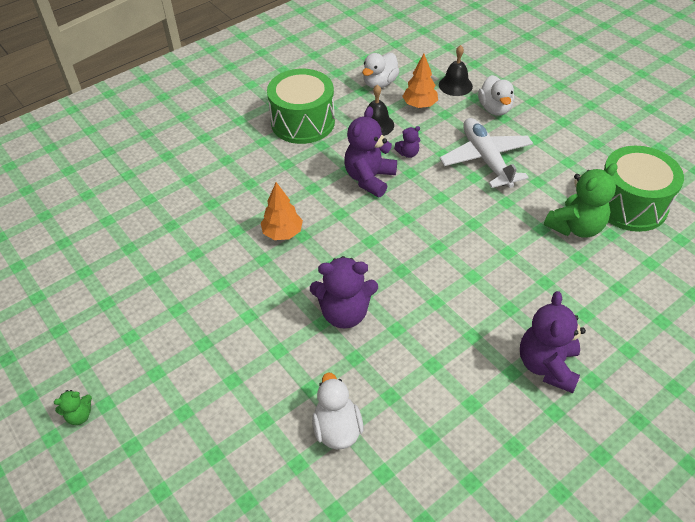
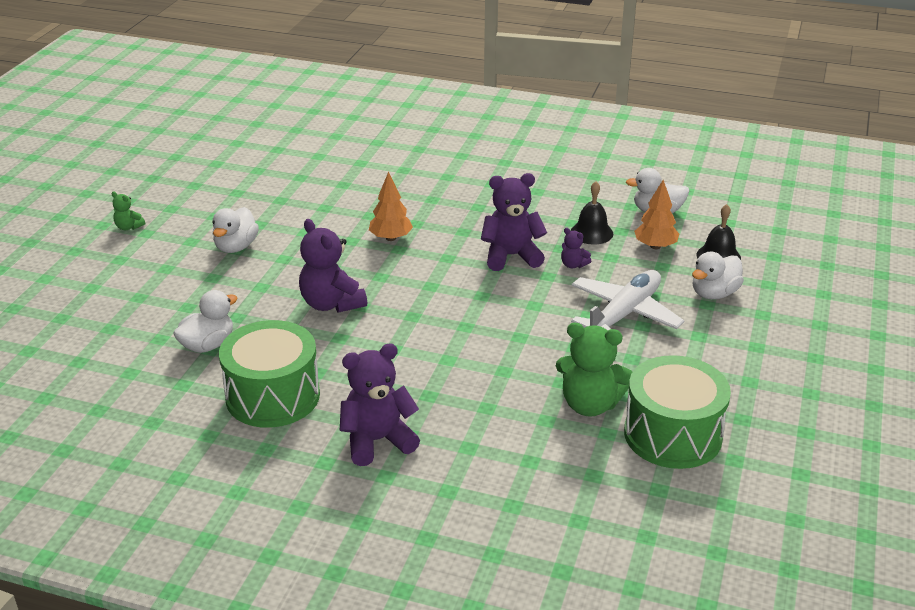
camera: 55 degrees right, 15 degrees down
(198, 342) = (236, 247): none -> white duck
(303, 122) = (543, 193): green drum -> green drum (273, 396)

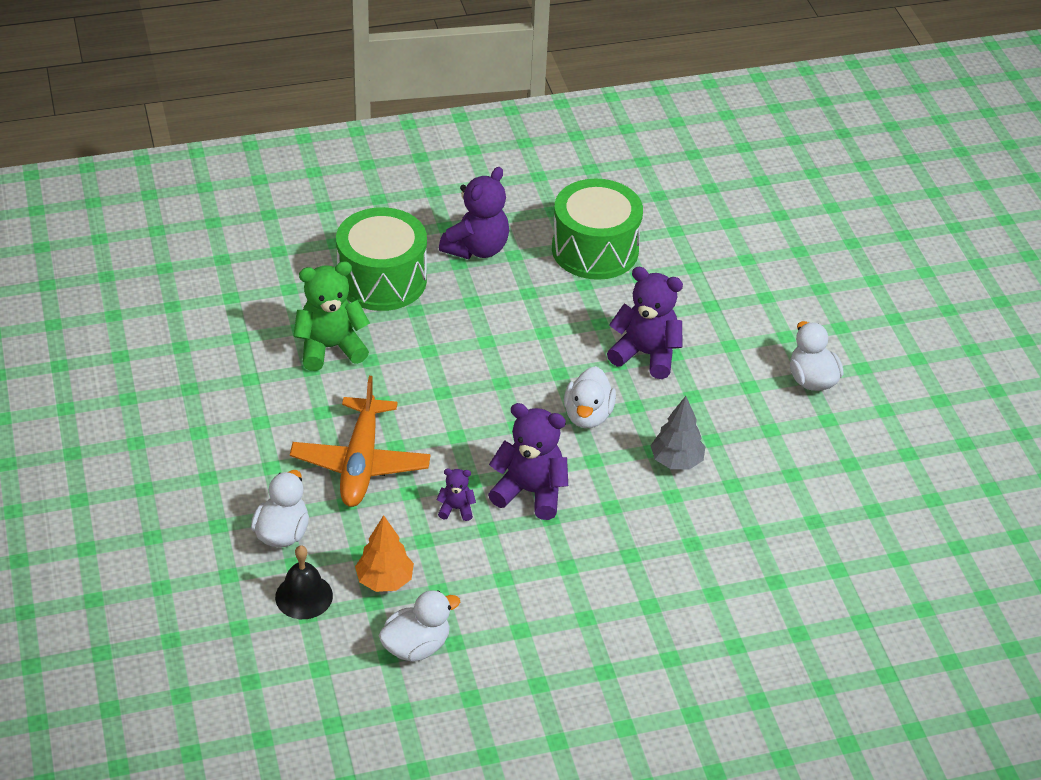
camera: 145 degrees right, 10 degrees up
(128, 227) = (943, 357): green teddy bear -> none
(207, 345) = (700, 270): white duck -> white duck (588, 415)
(390, 238) = (676, 461): orange tree -> grey tree
(511, 256) = (530, 492): purple teddy bear -> purple teddy bear turned 120 degrees counterclockwise
(591, 232) = (470, 570): black bell -> none
(624, 314) = (360, 463): white plane -> orange plane
(672, 434) = (243, 348): green drum -> green drum (382, 280)

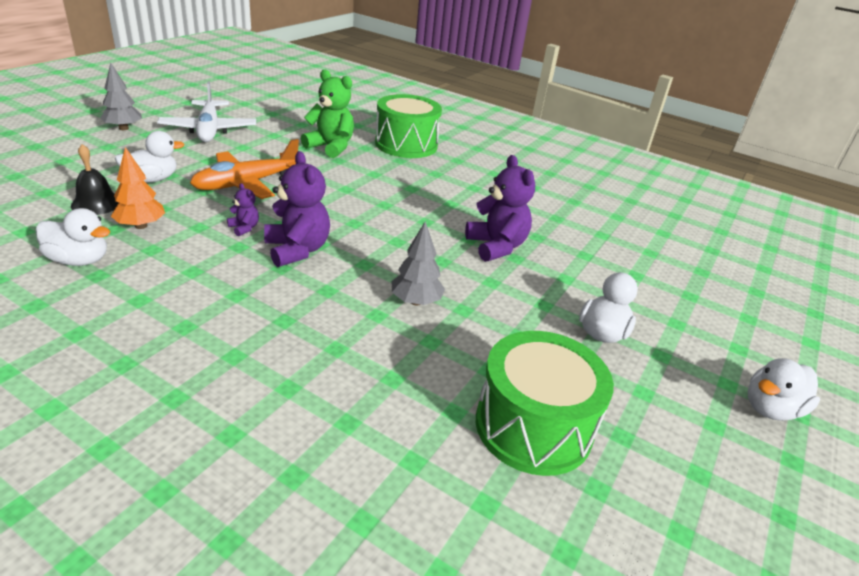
camera: 45 degrees right, 10 degrees down
(107, 503) = (124, 128): none -> grey tree
(182, 429) = (209, 130): none -> white plane
(477, 248) = (478, 161): purple teddy bear -> none
(588, 415) = (404, 245): white duck -> white duck (771, 409)
(595, 250) = (547, 196): green drum -> green drum (533, 426)

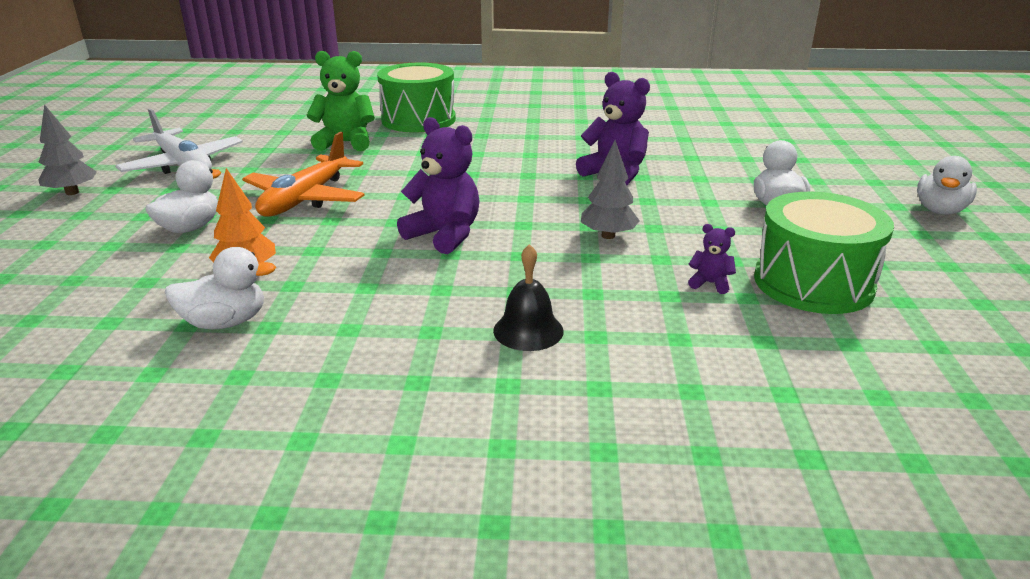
camera: 25 degrees left, 5 degrees down
(96, 203) = (159, 269): black bell -> black bell (528, 330)
(244, 228) = (363, 235): purple teddy bear -> purple teddy bear (710, 283)

